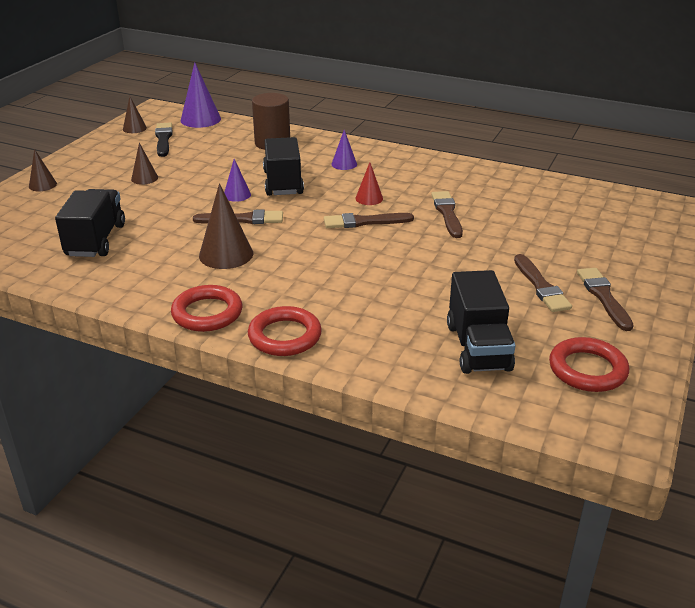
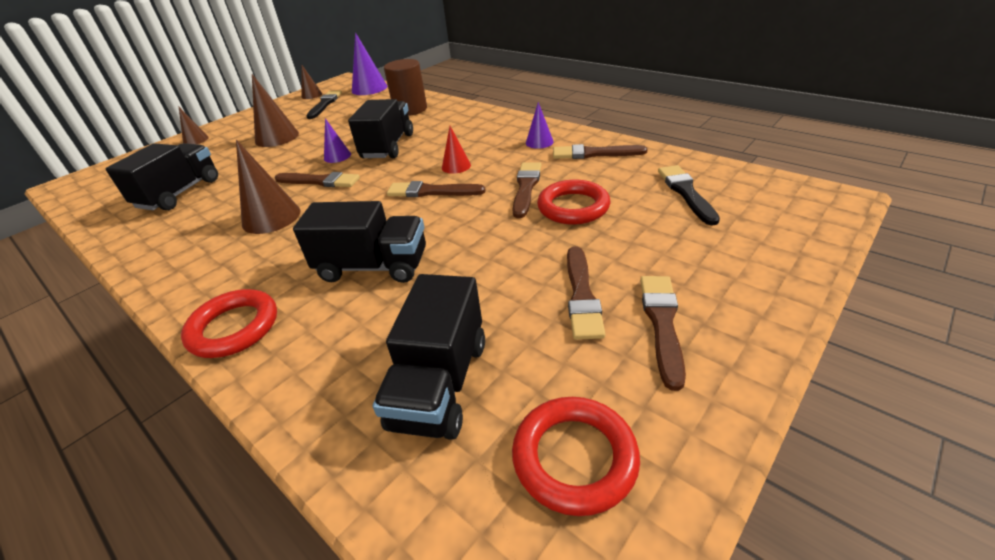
camera: 20 degrees right, 5 degrees up
(144, 178) = (277, 137): brown cone -> brown cone, size x1.74
(207, 313) = (189, 285): red ring -> red ring (573, 207)
(344, 164) = (459, 130): purple cone -> purple cone (539, 142)
(363, 283) = (373, 266): none -> black truck
(487, 181) = (594, 153): none -> brown brush
(578, 209) = (686, 192): none -> black brush

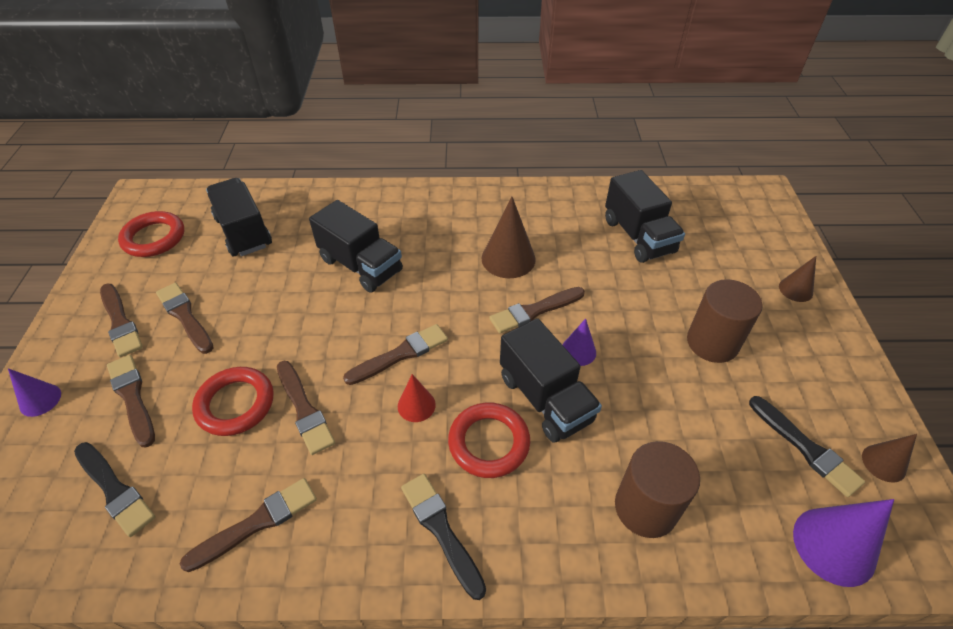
camera: 135 degrees right, 10 degrees up
(234, 328) = (398, 198): red ring -> red ring (489, 442)
(277, 137) = (712, 342): brown cone -> brown cylinder
(373, 266) = (361, 265): black truck -> black truck turned 105 degrees counterclockwise
(501, 127) = (441, 530): none -> black brush
(539, 142) = (351, 514): purple cone -> purple cone (40, 400)
(661, 243) = (132, 397): none -> brown brush

